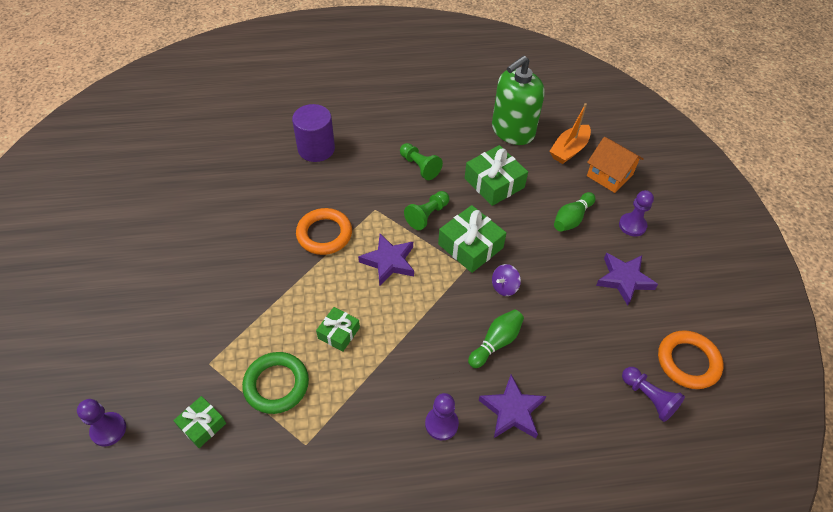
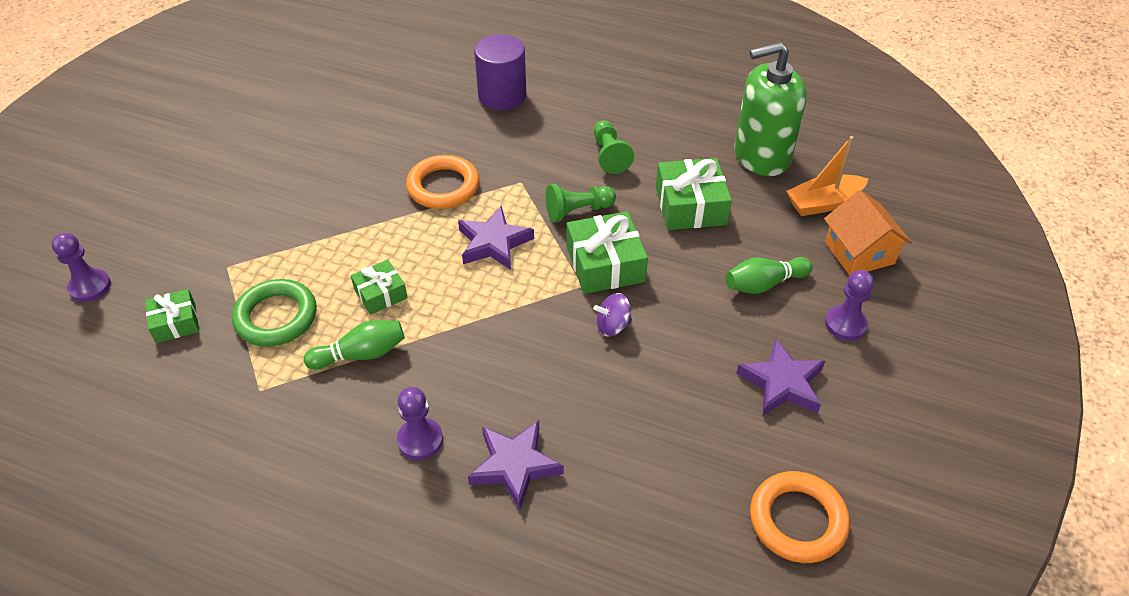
camera: 30 degrees right, 5 degrees down
(496, 342) = (553, 382): green bowling pin -> green bowling pin (361, 354)
(648, 397) = (706, 536): purple pawn -> none

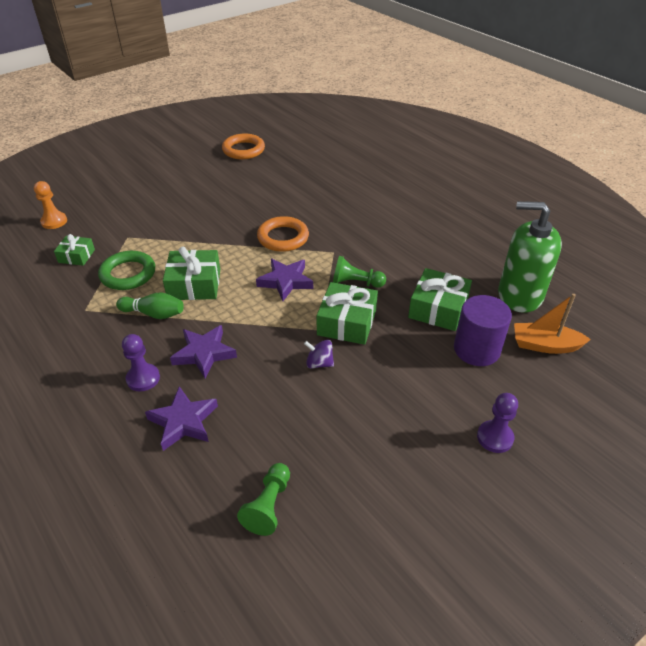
camera: 30 degrees right, 5 degrees down
(90, 287) = (54, 221): purple pawn -> orange pawn
(380, 294) = (194, 284): green gift -> green gift, size x1.67
(502, 96) = (364, 198): purple cylinder -> purple cylinder (476, 349)
(609, 155) = (406, 256): green pawn -> green pawn (268, 505)
(764, 284) = (451, 382): green bowling pin -> none
(782, 383) = (410, 456): purple star -> purple star (204, 353)
(797, 520) = (342, 560): orange ring -> orange ring (243, 150)
(859, 252) = (547, 391): orange house -> none

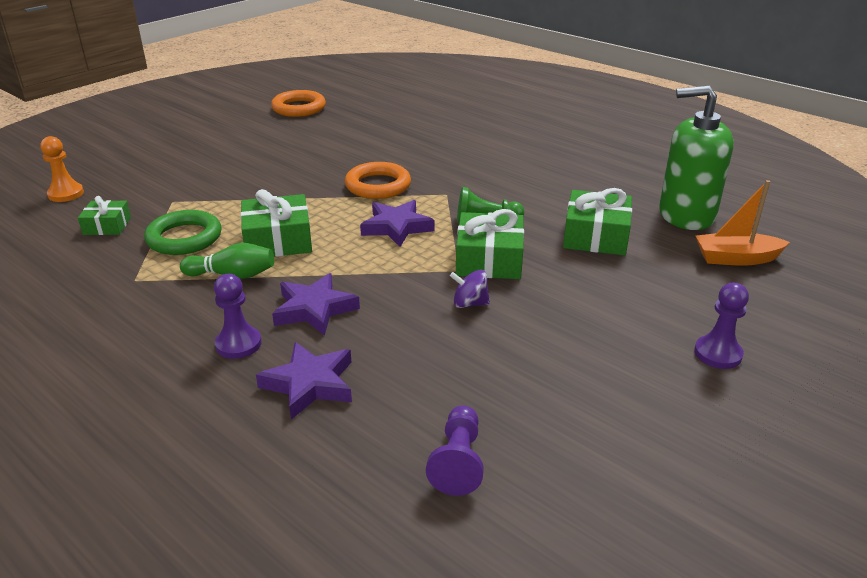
camera: 10 degrees left, 10 degrees down
(268, 505) = (458, 461): green pawn -> purple pawn
(476, 349) = (658, 270): purple cylinder -> none

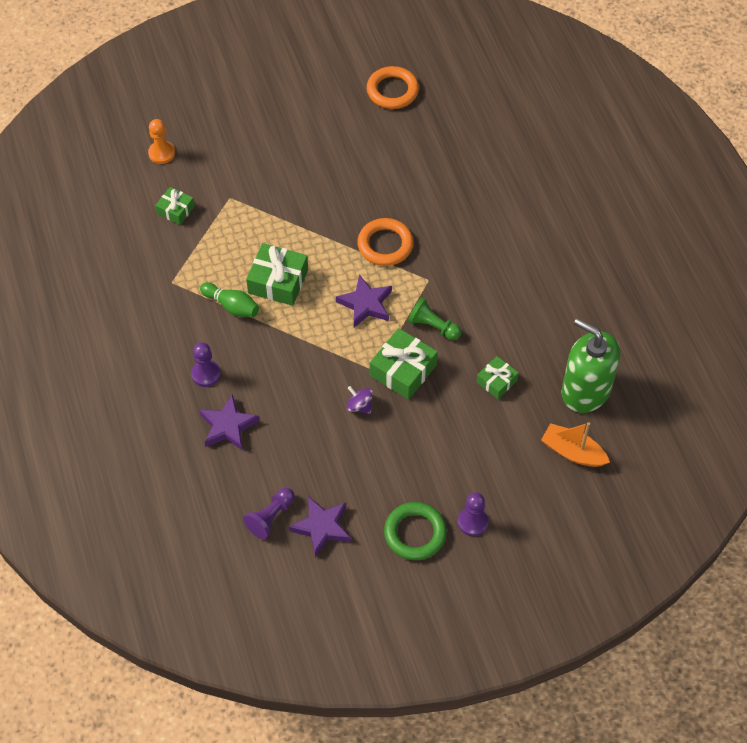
camera: 30 degrees right, 25 degrees up
(184, 238) = (219, 249): green ring -> green ring (415, 533)
(314, 309) = (264, 364): purple star -> purple star (322, 527)
(596, 236) = (496, 381): green gift -> green gift, size x0.60

